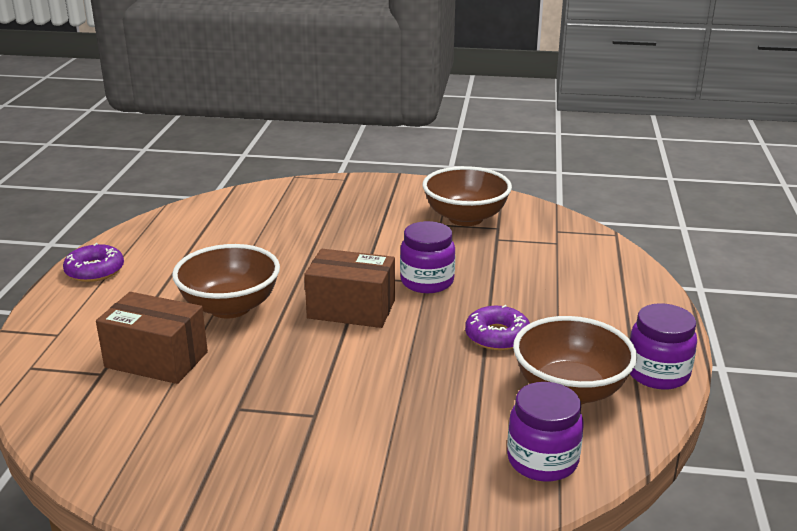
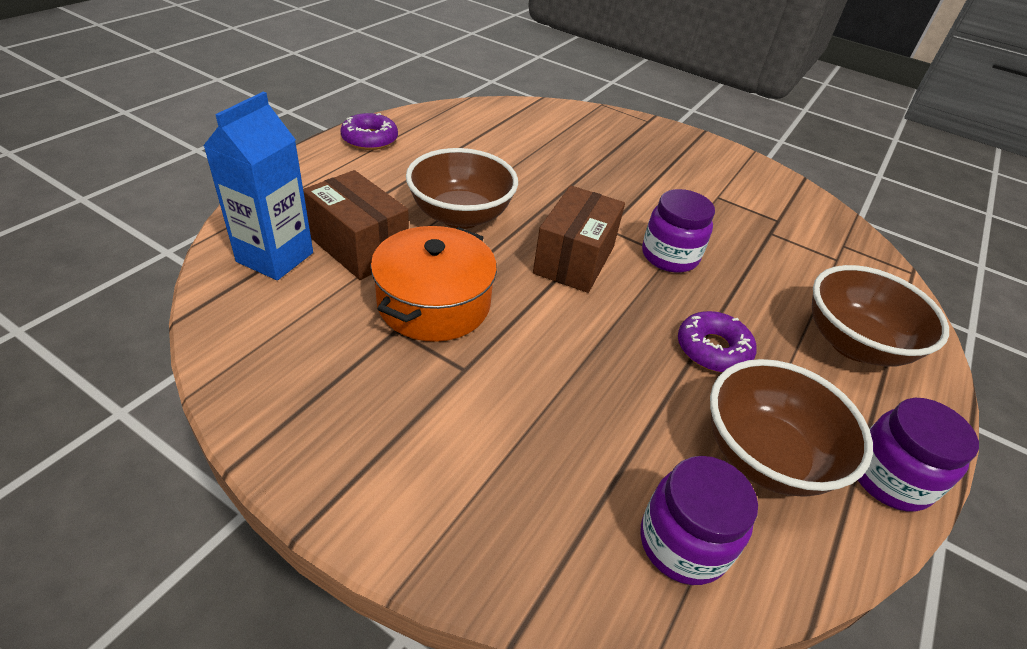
camera: 20 degrees right, 15 degrees up
(84, 393) = (275, 257): none -> blue carton
(255, 379) = (434, 303): none -> orange pot
(351, 309) = (574, 260): brown box -> brown box turned 75 degrees clockwise
(465, 218) = (748, 198): brown bowl -> brown bowl (853, 344)

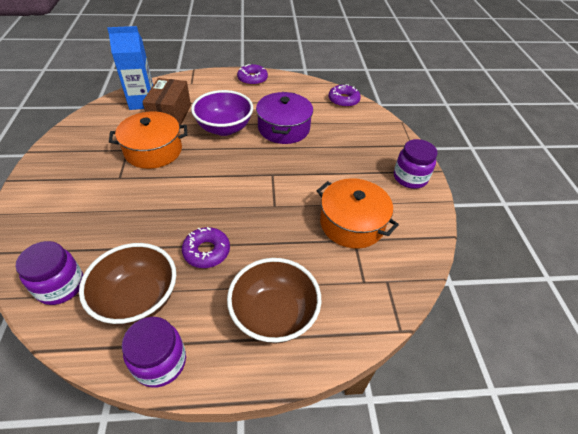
camera: 55 degrees right, 5 degrees up
(460, 216) = (224, 128): brown bowl -> purple bowl
(515, 110) = (343, 100): none -> purple donut
(521, 174) = (284, 128): none -> purple pot
(574, 260) = (230, 175): brown box -> none
(669, 256) = (274, 206): purple jar -> purple jar (410, 178)
(744, 220) = (352, 223): none -> orange pot

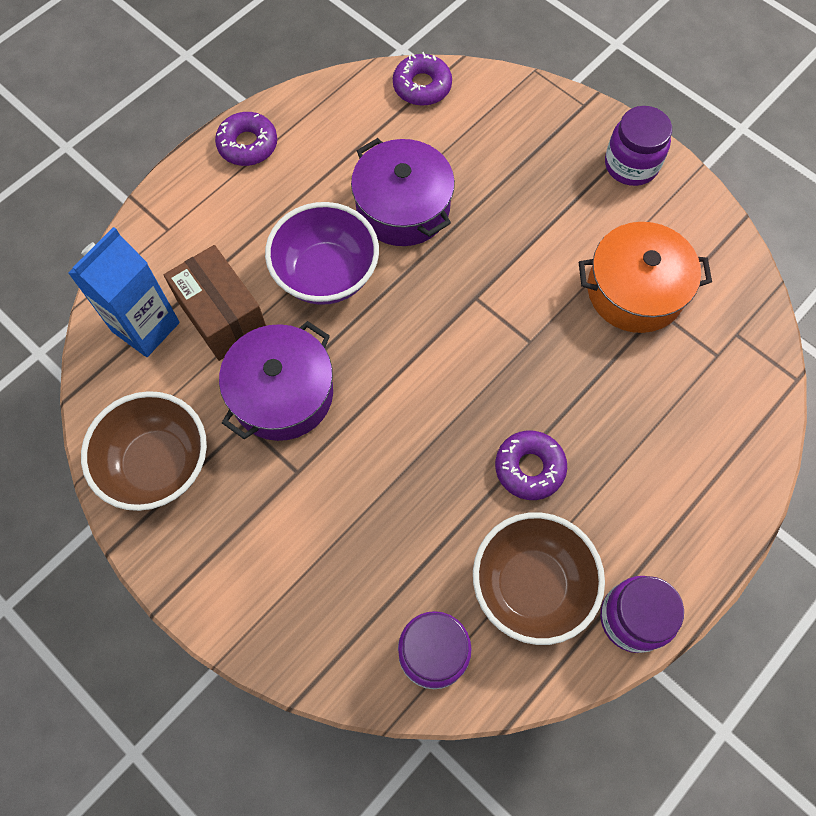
camera: 40 degrees left, 20 degrees up
(153, 150) = (282, 393): orange pot -> purple pot
(274, 315) = (676, 472): brown bowl -> brown bowl (158, 464)

